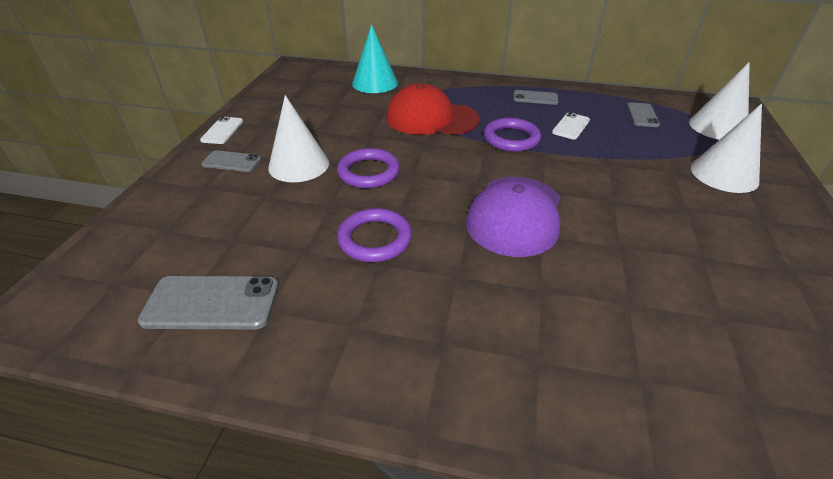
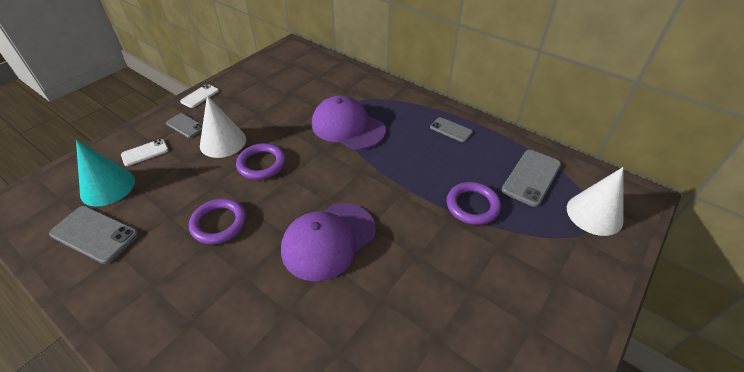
camera: 25 degrees right, 5 degrees up
(375, 83) = (335, 79): turquoise cone -> turquoise cone (107, 187)
(431, 118) = (348, 127): red cap -> purple cap
(511, 138) = (391, 166): purple ring -> purple ring (472, 206)
(571, 126) = (453, 169): white phone -> white phone (145, 152)
(642, 115) = (531, 177): grey phone -> grey phone, size x1.64
(724, 174) = (544, 267): white cone -> none

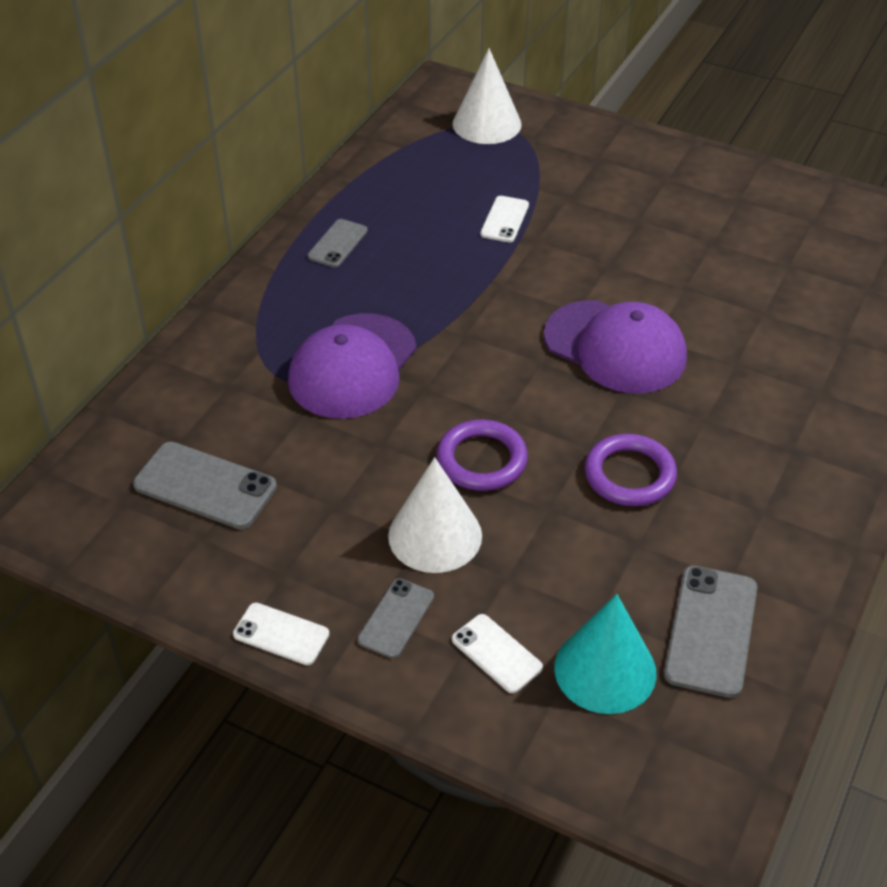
camera: 100 degrees left, 0 degrees up
(472, 206) = (504, 219): purple ring -> white phone
(531, 177) = (433, 168): grey phone -> grey phone (205, 486)

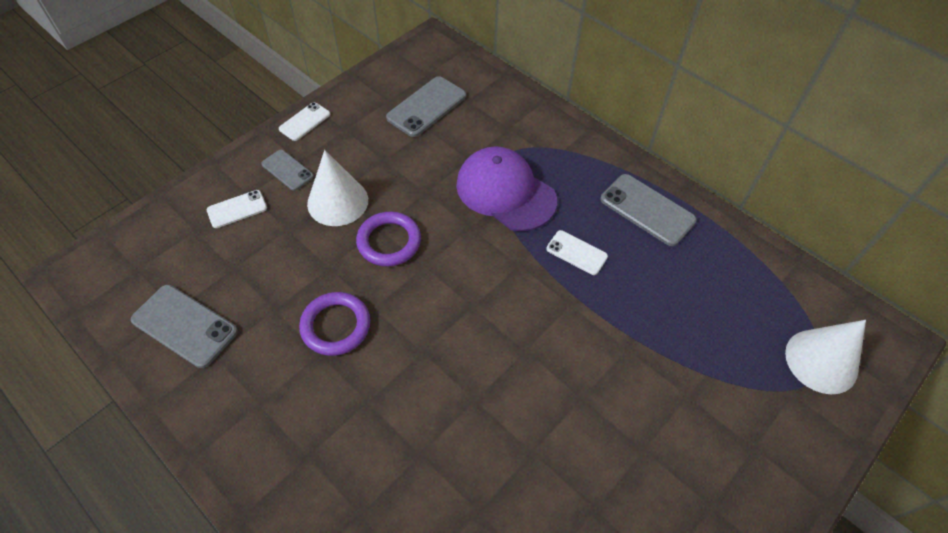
camera: 105 degrees right, 10 degrees up
(337, 244) = (647, 210): grey phone -> grey phone, size x1.64
(504, 219) = (661, 332): white phone -> white phone (576, 253)
(605, 670) = (194, 258): turquoise cone -> none
(615, 347) = (472, 364): purple cap -> none

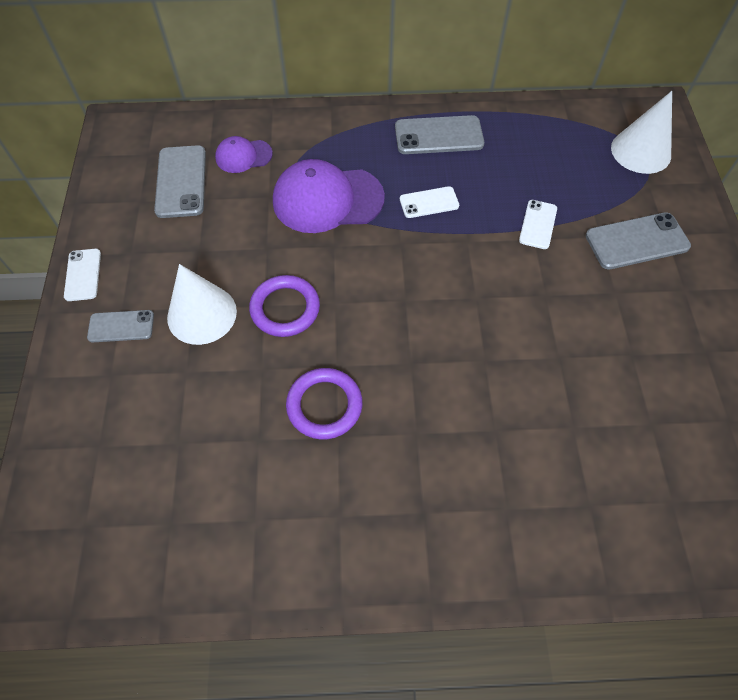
camera: 45 degrees left, 5 degrees up
(185, 326) = (197, 525): grey phone -> grey phone (637, 241)
(237, 209) = (116, 395): white phone -> white phone (538, 224)
(485, 119) = (243, 156): none -> purple cap

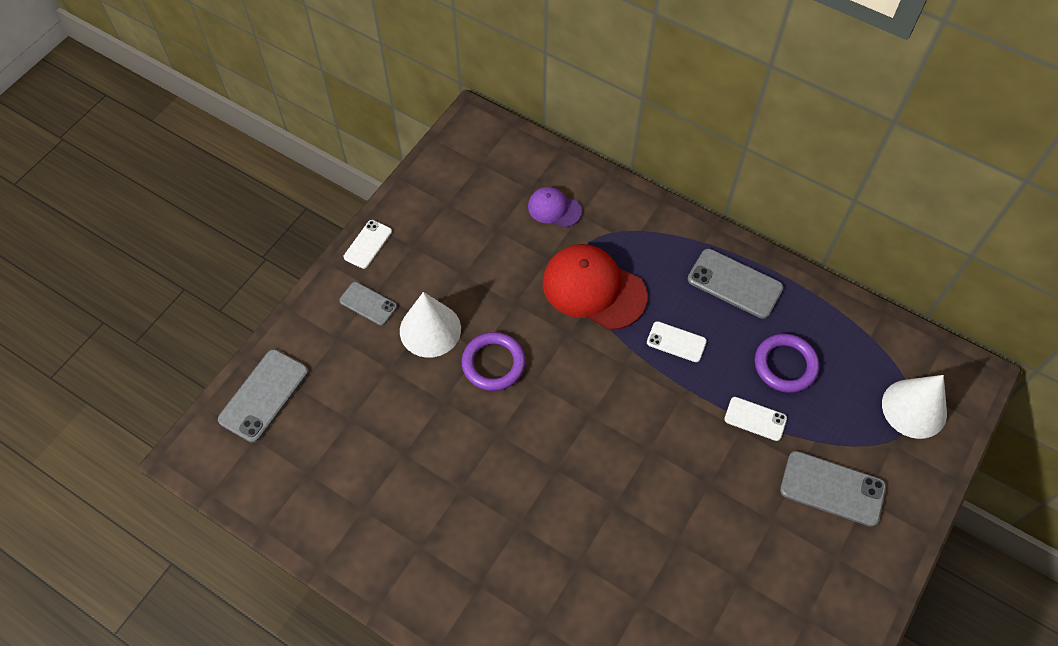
camera: 35 degrees right, 0 degrees up
(181, 182) = (489, 204): grey phone -> grey phone (264, 395)
(324, 405) = (468, 459): purple ring -> purple ring (785, 365)
(327, 199) = (593, 289): purple cap -> red cap
(538, 224) = (755, 419): white phone -> white phone turned 60 degrees clockwise

